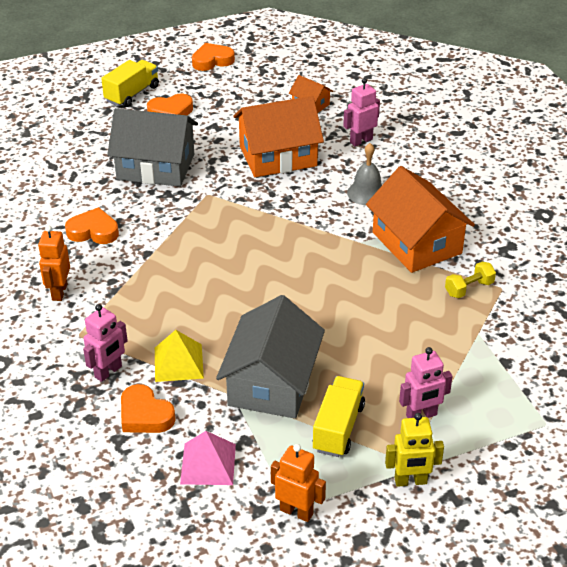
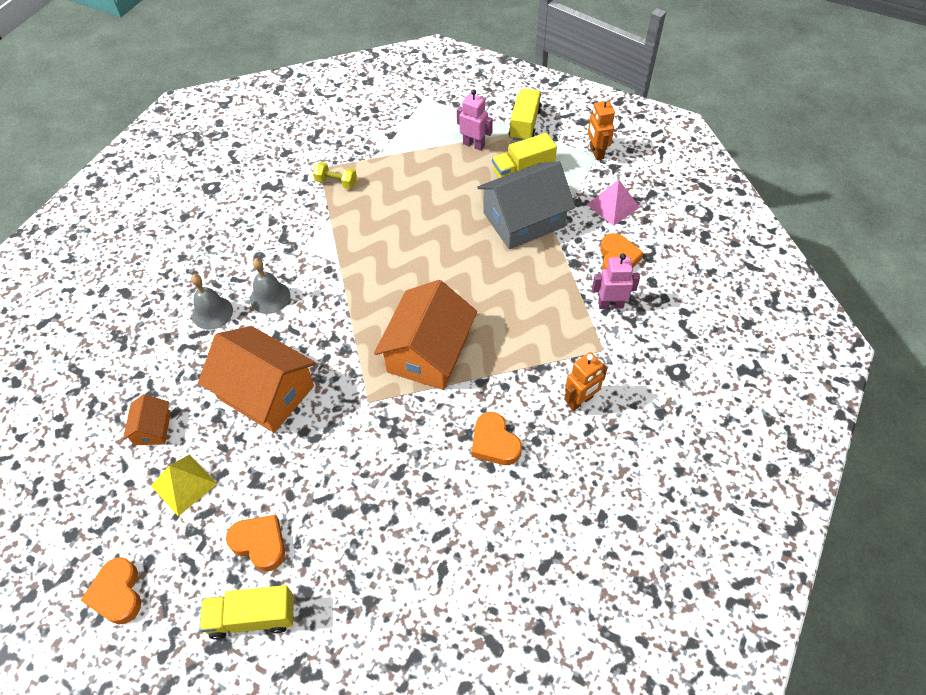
camera: 130 degrees left, 15 degrees up
(156, 166) = (364, 475): grey house -> none
(178, 362) = (561, 275): yellow pyramid -> yellow pyramid (184, 484)
(212, 61) = (117, 593): orange heart -> orange heart turned 45 degrees clockwise
(361, 141) = (191, 349): pink robot -> none
(385, 161) = (212, 313): none -> grey bell
(410, 481) = (524, 124): yellow robot -> yellow truck
(416, 243) = (310, 233): orange house -> orange house (428, 352)

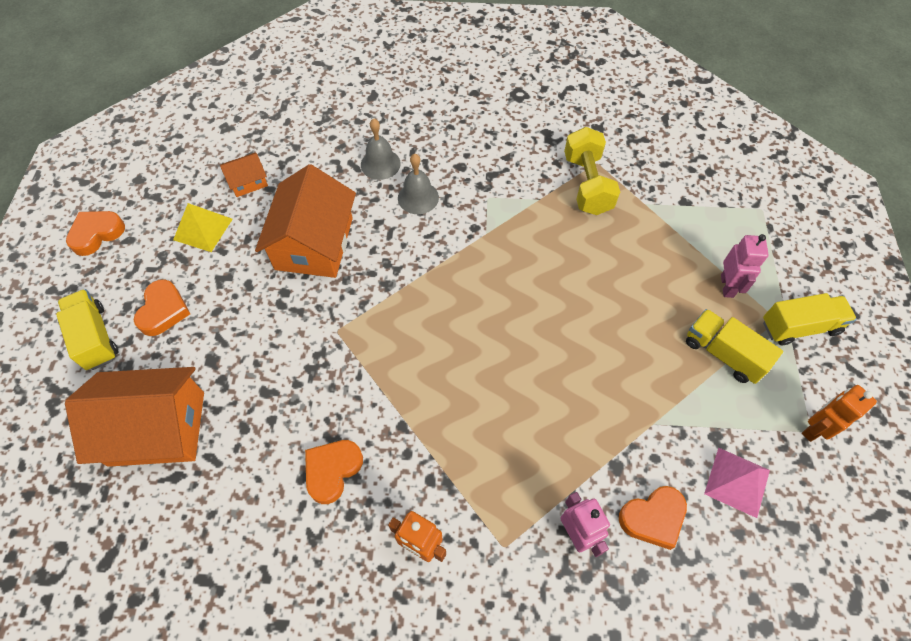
camera: 65 degrees right, 5 degrees up
(336, 182) = (587, 184): yellow dumbbell -> yellow dumbbell, size x1.82
(428, 352) = (416, 360): orange house -> orange house (157, 428)
(524, 220) = (648, 384): grey house -> none

